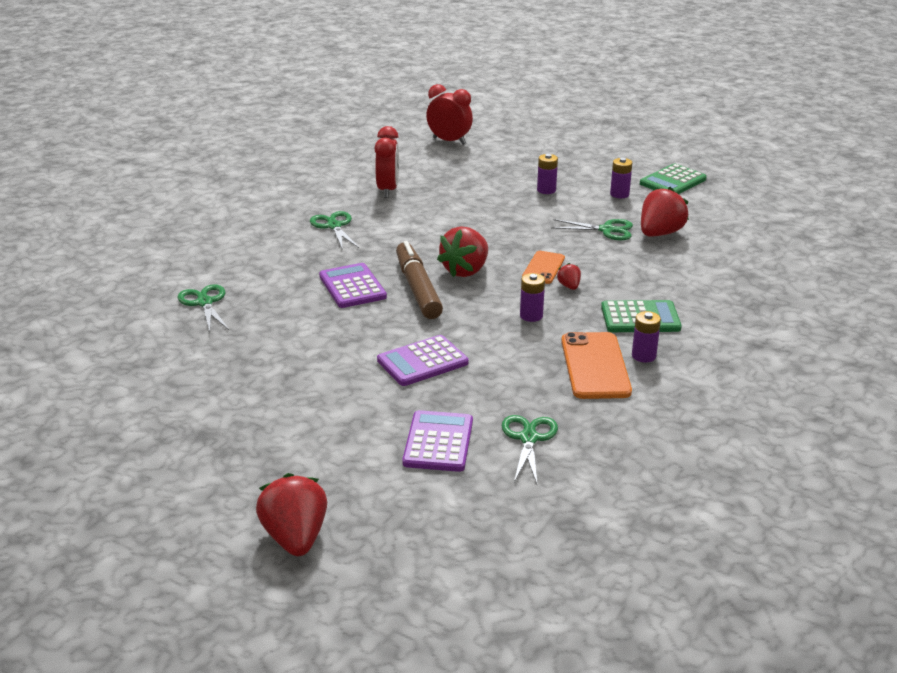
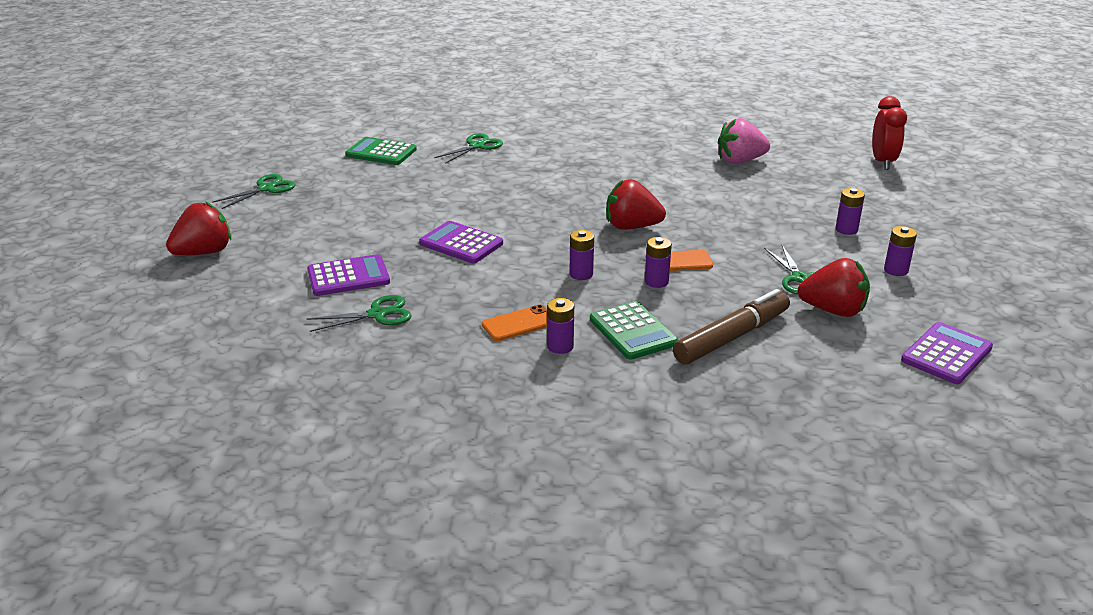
camera: 65 degrees right, 0 degrees up
(334, 226) = (646, 157): green scissors -> green scissors (266, 188)
(352, 287) = (553, 189): purple calculator -> purple calculator (946, 354)
(388, 190) = (740, 161): red clock -> pink strawberry
(418, 288) = (577, 214): brown marker -> brown marker (732, 337)
(569, 286) = (656, 281): red strawberry -> purple battery
(595, 366) = (519, 323): orange phone -> orange phone, size x0.61
(673, 181) = (979, 296): green calculator -> green calculator (381, 152)

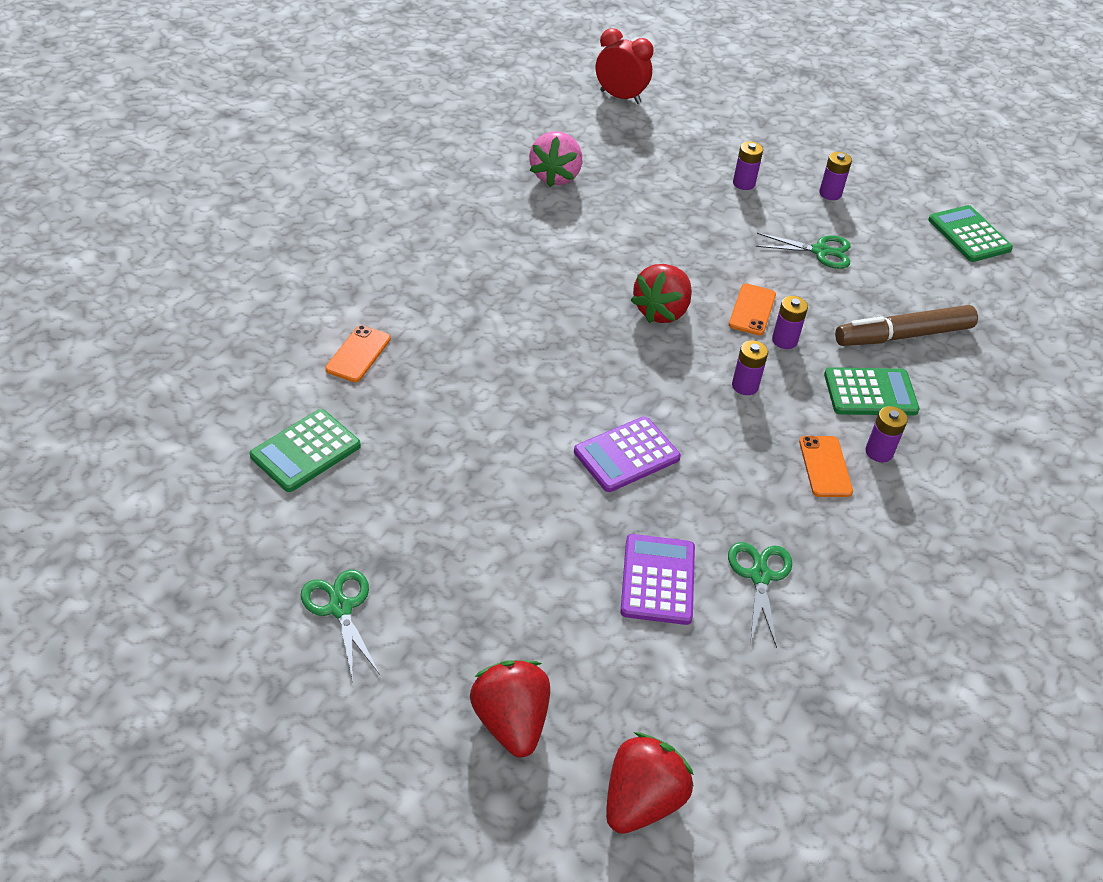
camera: 70 degrees left, 15 degrees up
(477, 146) = (358, 354): green scissors -> orange phone
(732, 337) = (903, 335): brown marker -> brown marker turned 90 degrees counterclockwise
(833, 310) = (882, 259): red strawberry -> red strawberry (642, 800)
(946, 354) = (969, 235): purple calculator -> green calculator

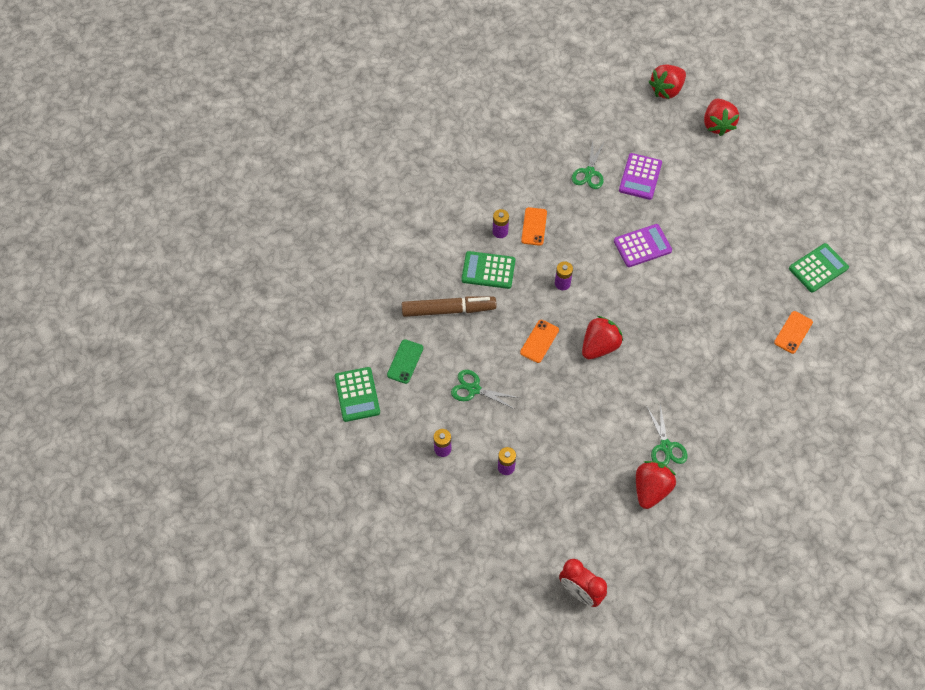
camera: 165 degrees left, 15 degrees up
(340, 608) = (793, 182): green scissors -> green scissors (666, 446)
(555, 176) = (651, 489): pink strawberry -> red strawberry
(784, 340) = (526, 314): purple battery -> none
(929, 272) = (405, 361): none -> green phone

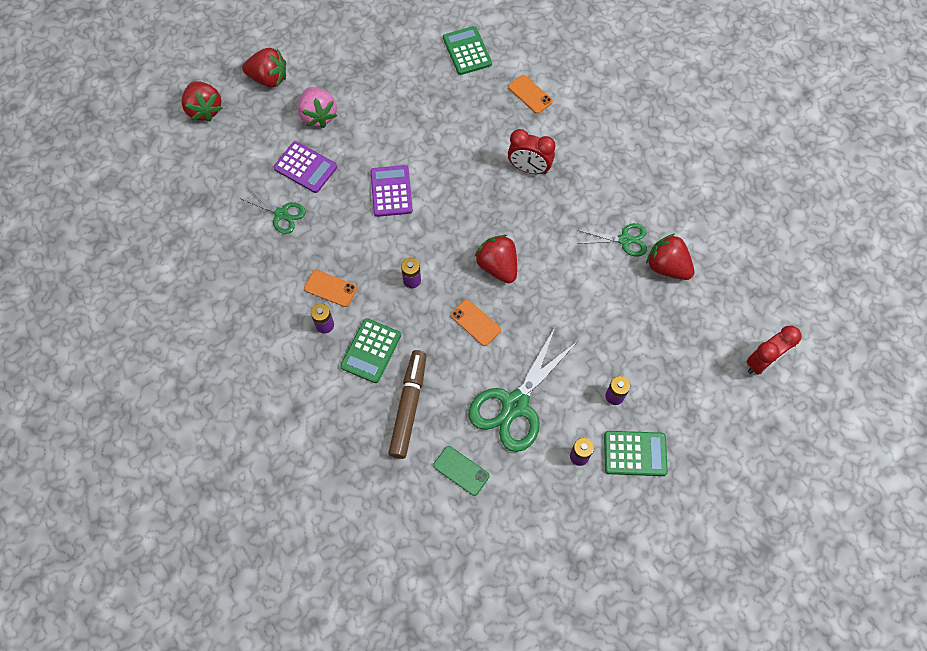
camera: 75 degrees left, 5 degrees up
(357, 394) = (489, 535): green calculator -> green calculator (635, 453)
(474, 389) = (515, 405): green scissors -> green scissors, size x1.83
(695, 171) = (318, 116): none -> pink strawberry
(710, 349) = (529, 168): none -> red clock

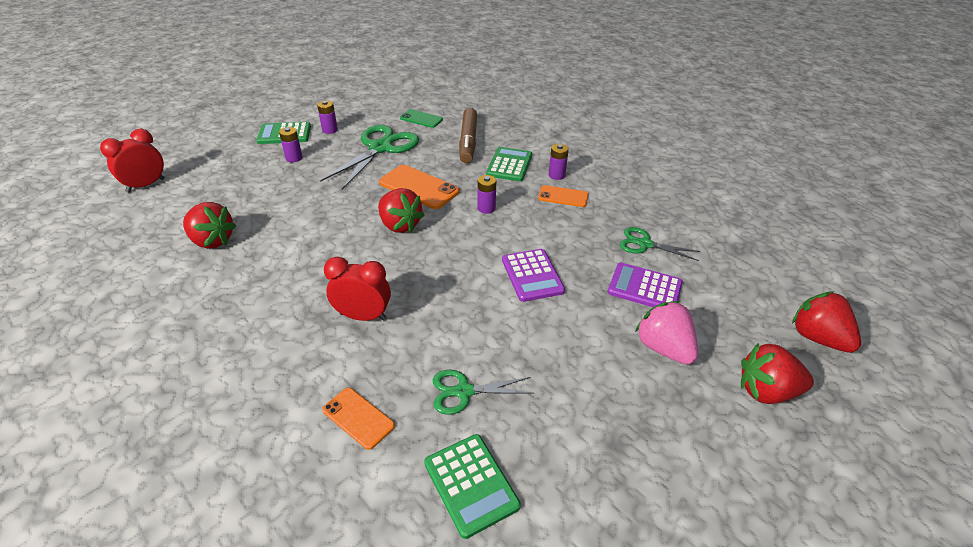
camera: 170 degrees right, 25 degrees down
(475, 322) = (419, 187): orange phone -> orange phone, size x1.63
(624, 240) = (254, 258): green scissors -> green scissors (464, 391)

